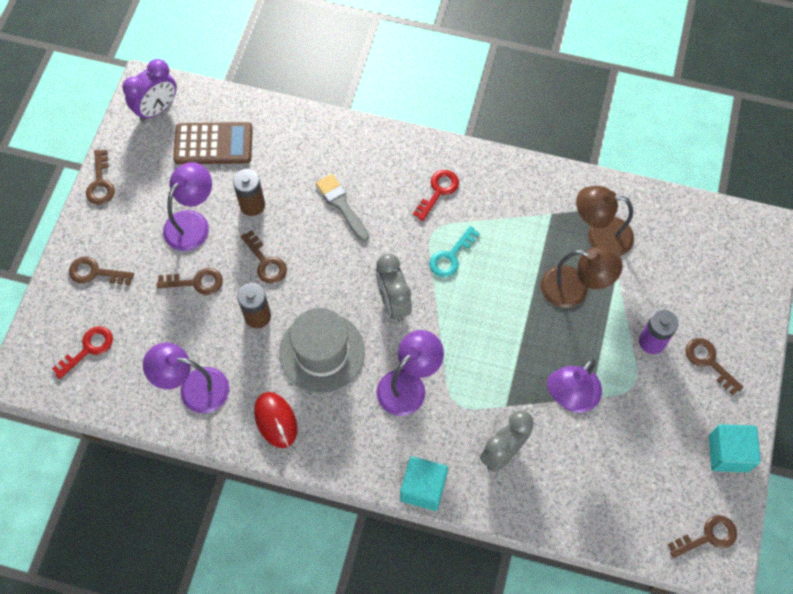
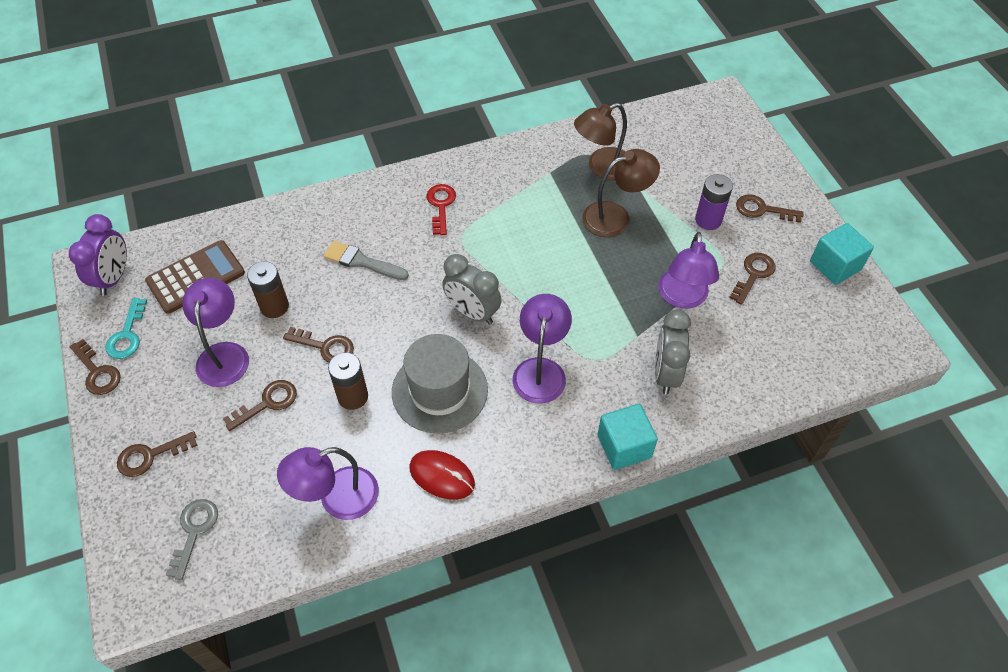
camera: 35 degrees left, 10 degrees down
(88, 349) = (194, 531): red key -> grey key
(451, 256) = (493, 248): turquoise key -> turquoise key (127, 335)
(708, 536) = (876, 335): brown key -> brown key (753, 274)

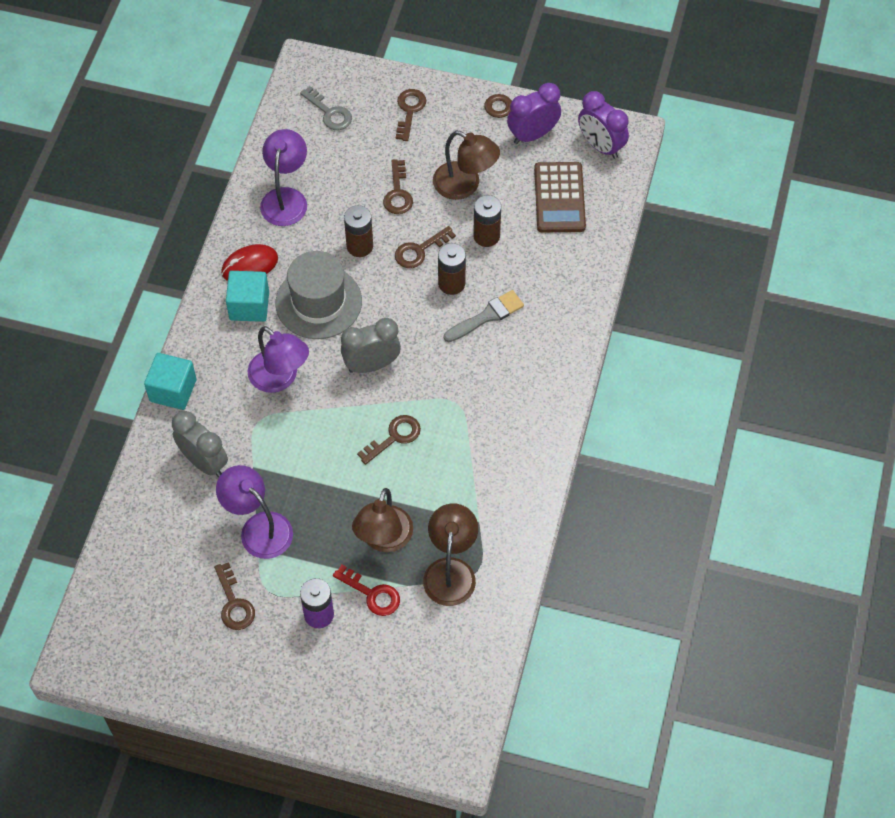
camera: 125 degrees right, 5 degrees up
(127, 335) = (532, 135): turquoise key -> purple clock
(224, 354) = (465, 185): purple lamp -> brown lamp
(345, 303) = (451, 283): none -> brown battery
(441, 205) = (505, 408): red key -> red key (372, 594)
(762, 210) = (292, 672): brown key -> brown key (394, 437)
(835, 265) = (187, 680): turquoise cube -> turquoise cube (249, 306)

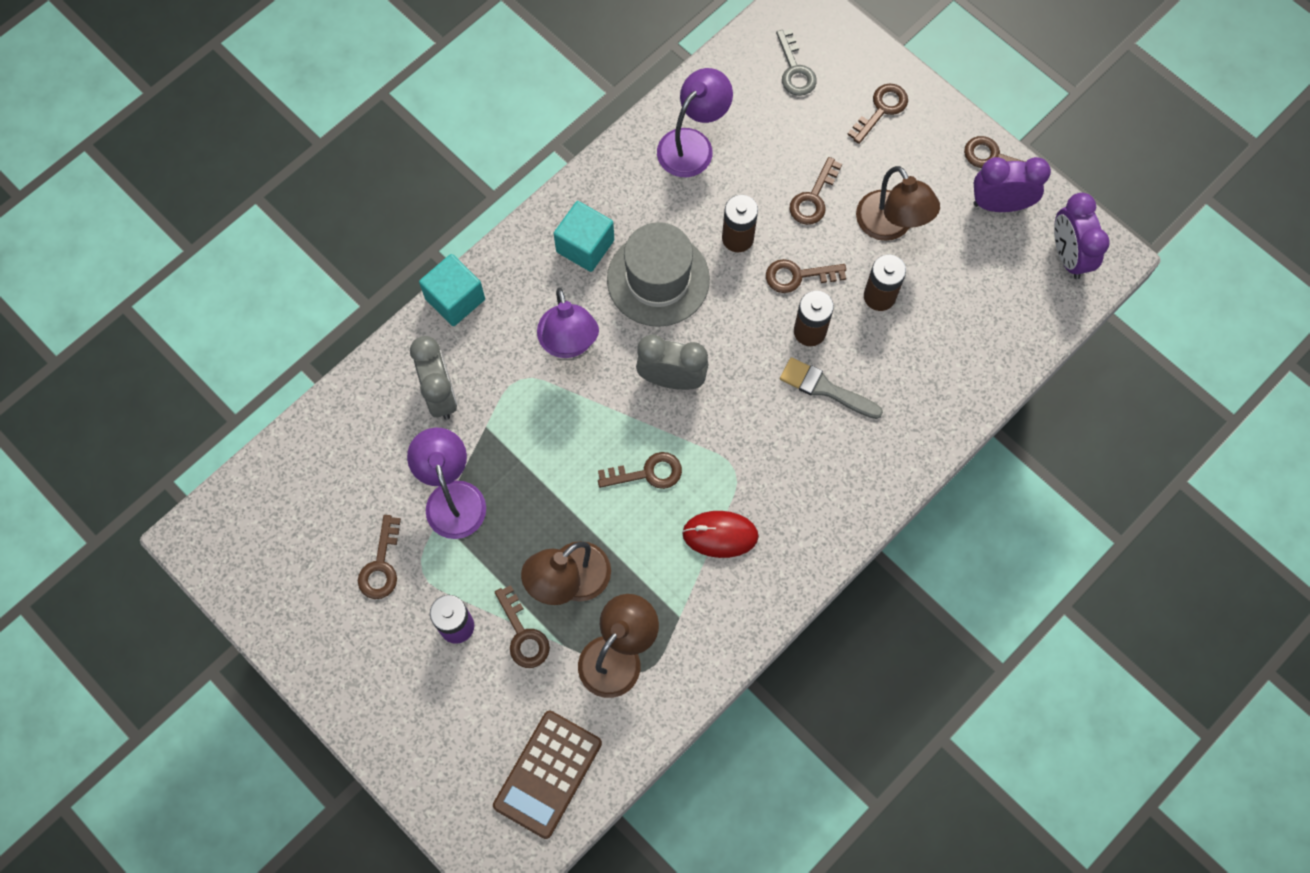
camera: 30 degrees right, 10 degrees up
(249, 265) = (611, 201): red mouse -> red mouse (720, 535)
(372, 594) = (523, 634): red key -> brown key
(487, 316) = (825, 389): grey brush -> grey brush turned 150 degrees counterclockwise
(559, 198) = (985, 293): brown calculator -> brown calculator (547, 774)

